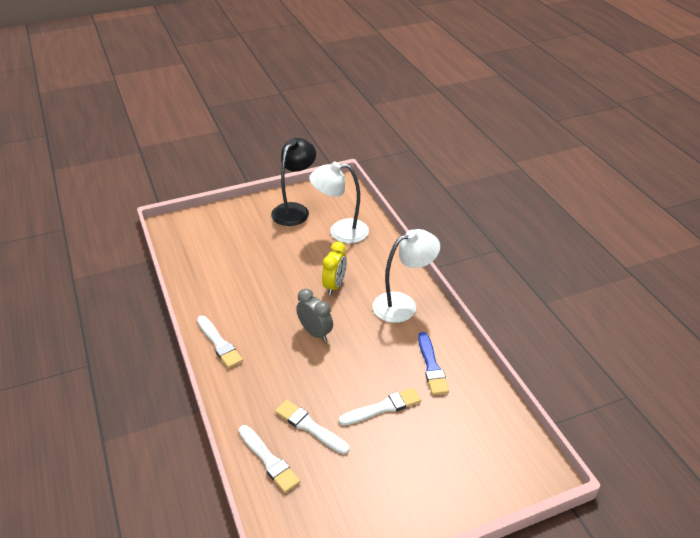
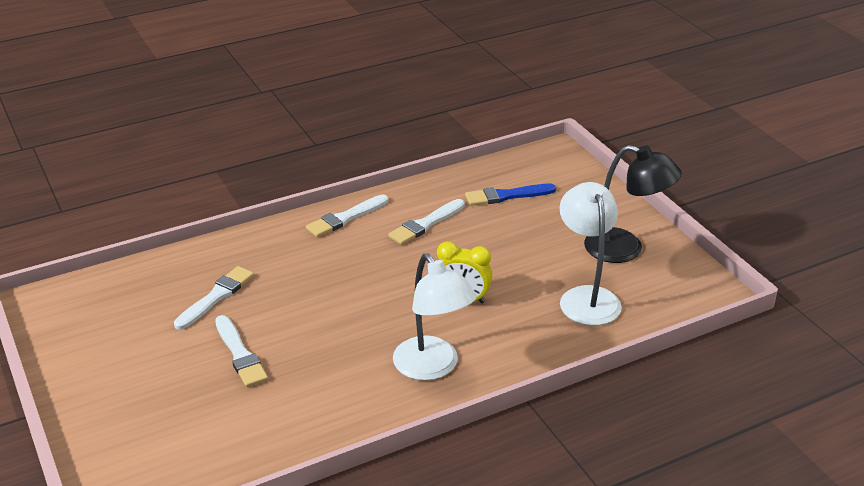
camera: 85 degrees right, 5 degrees down
(269, 460) = (173, 272): white brush -> white brush (425, 224)
(315, 333) = (368, 289): grey clock -> none
(431, 366) = (310, 398): blue brush -> blue brush (506, 196)

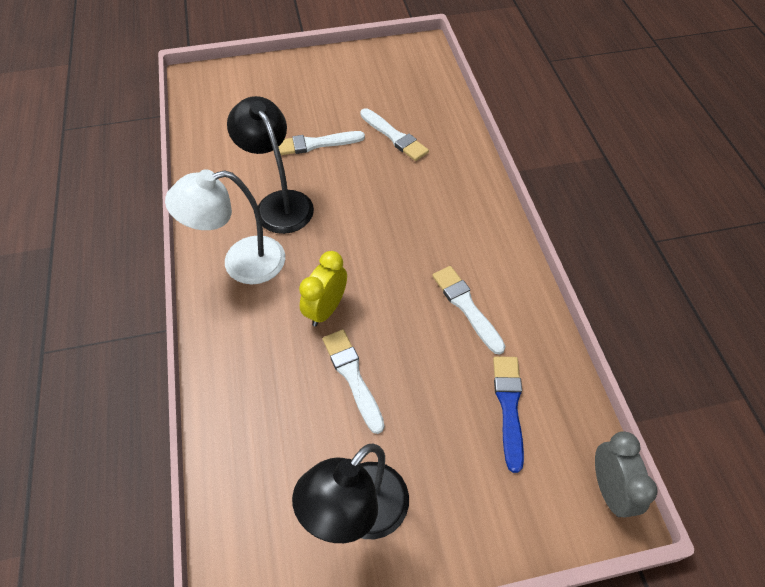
camera: 105 degrees right, 20 degrees up
(342, 361) = (279, 203): none -> black lamp
(345, 218) = (493, 239): white brush -> white brush (352, 376)
(544, 154) = (609, 489): none -> grey clock
(586, 297) = (285, 430): white lamp -> none

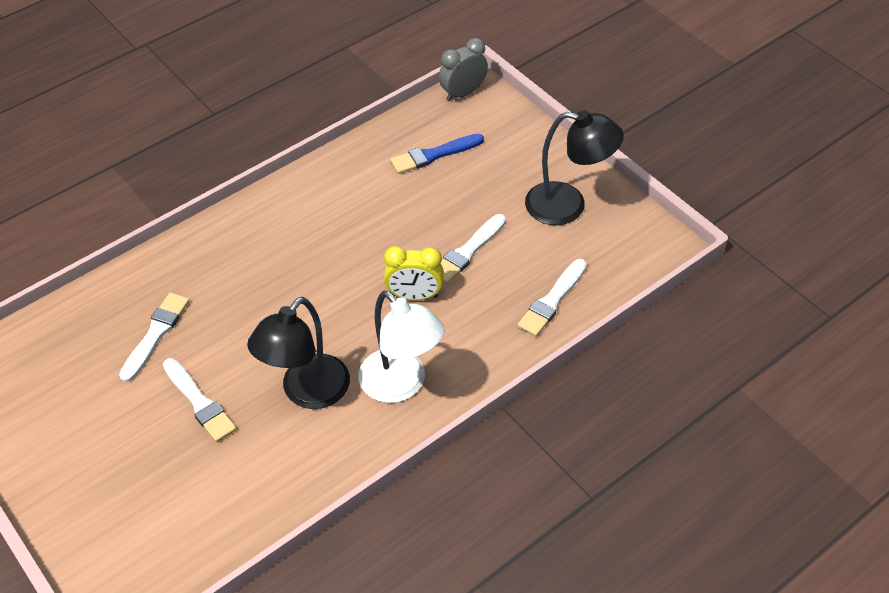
camera: 115 degrees left, 5 degrees down
(466, 306) = (356, 205): white brush -> white brush (552, 300)

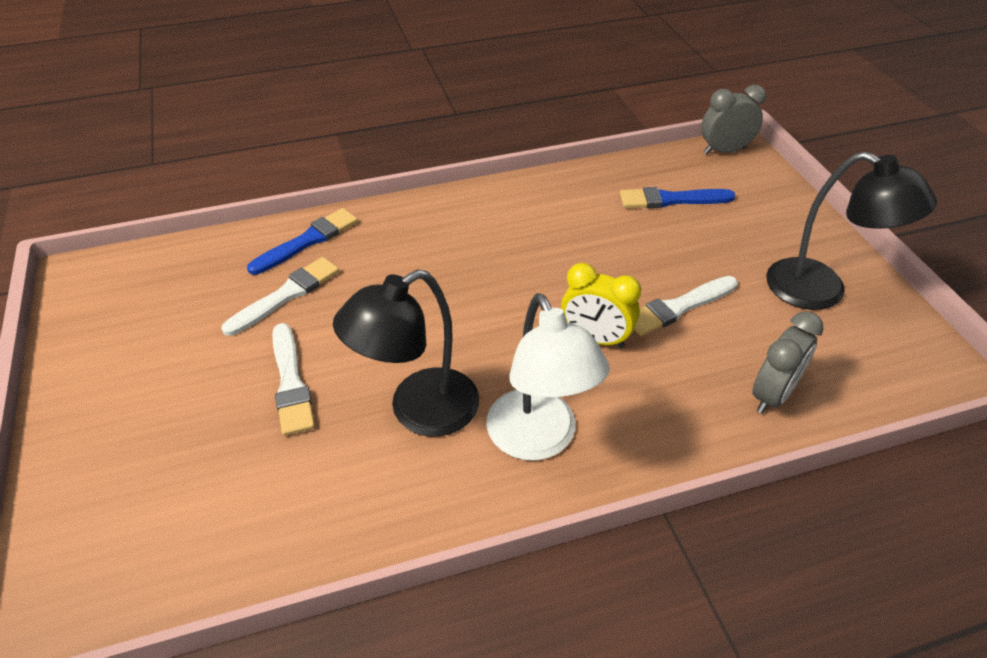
camera: 20 degrees right, 5 degrees down
(147, 281) = (307, 241): none -> blue brush
(552, 300) = (772, 395): white brush -> grey clock

